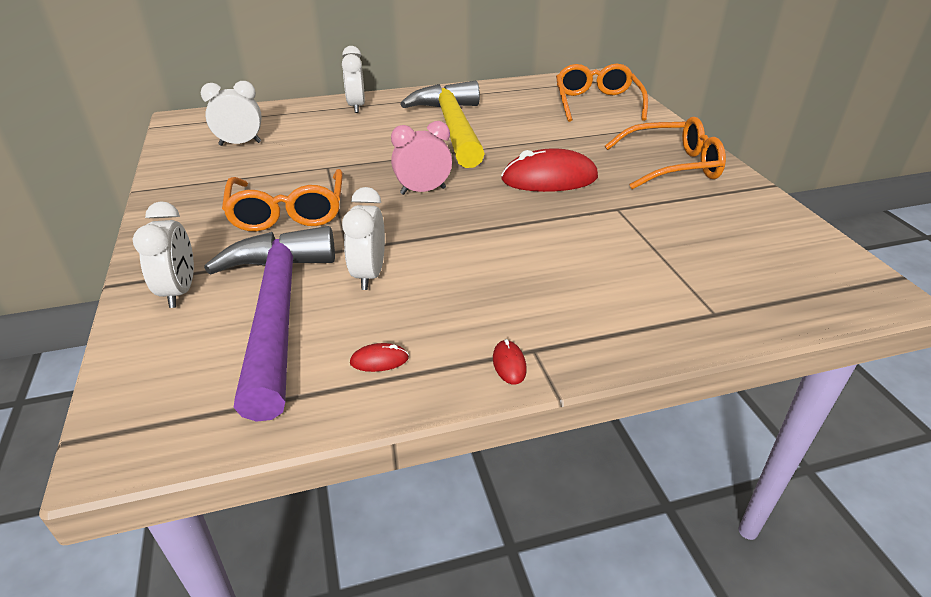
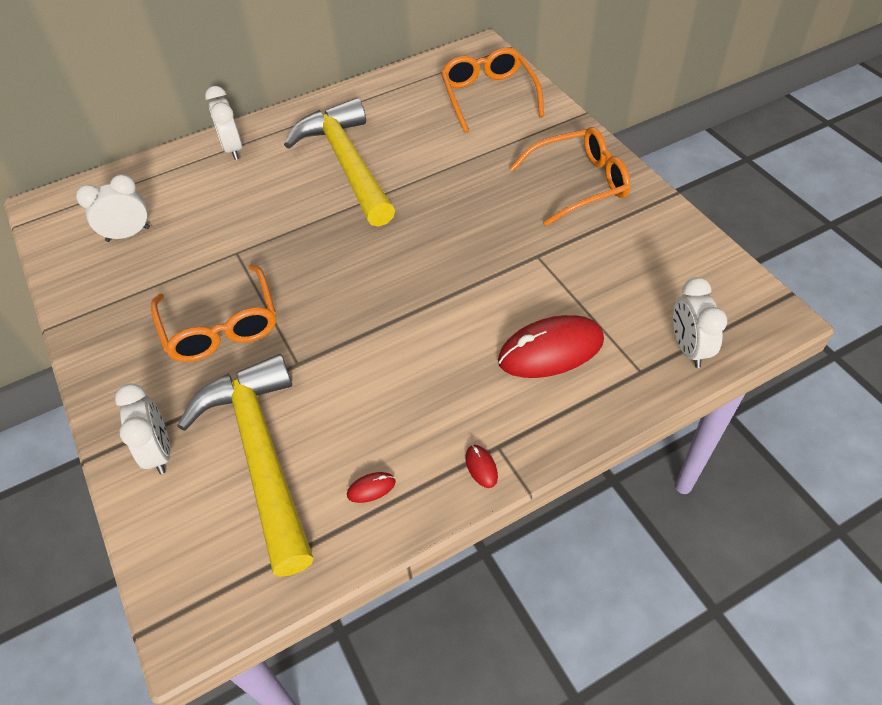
camera: 10 degrees left, 15 degrees up
(277, 312) = (261, 455): purple hammer -> yellow hammer
(369, 275) = (329, 392): white clock -> white clock (688, 348)
(423, 191) = (345, 269): pink clock -> none
(549, 179) = (465, 226): red mouse -> red mouse (551, 350)

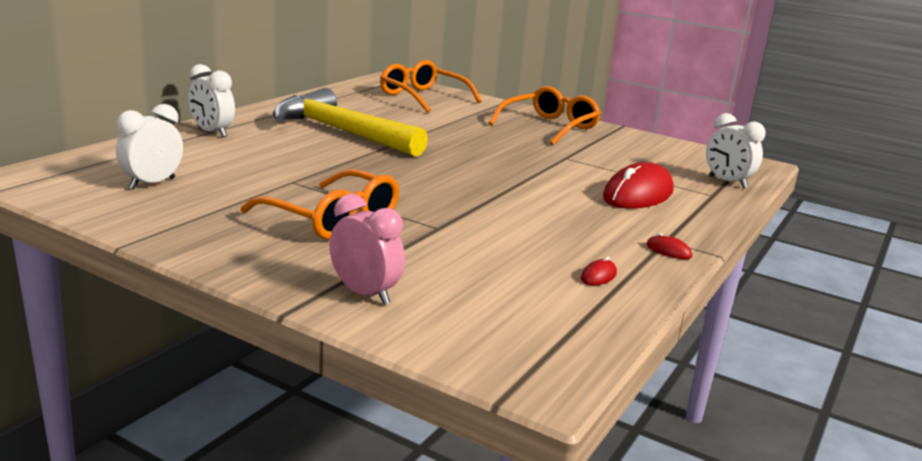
camera: 35 degrees left, 30 degrees down
(159, 452) = (365, 294): white clock -> pink clock
(261, 455) = (474, 277): yellow hammer -> none

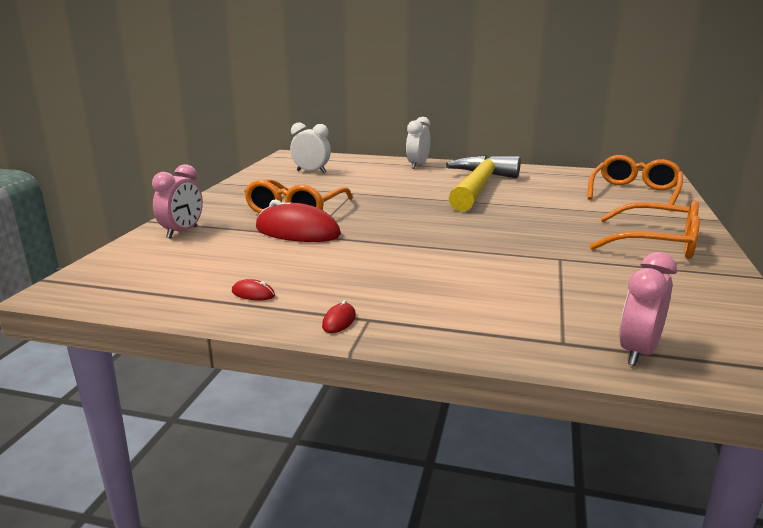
camera: 75 degrees right, 0 degrees up
(638, 194) = (494, 299): red mouse -> red mouse (297, 231)
(727, 182) = (638, 352): white clock -> pink clock

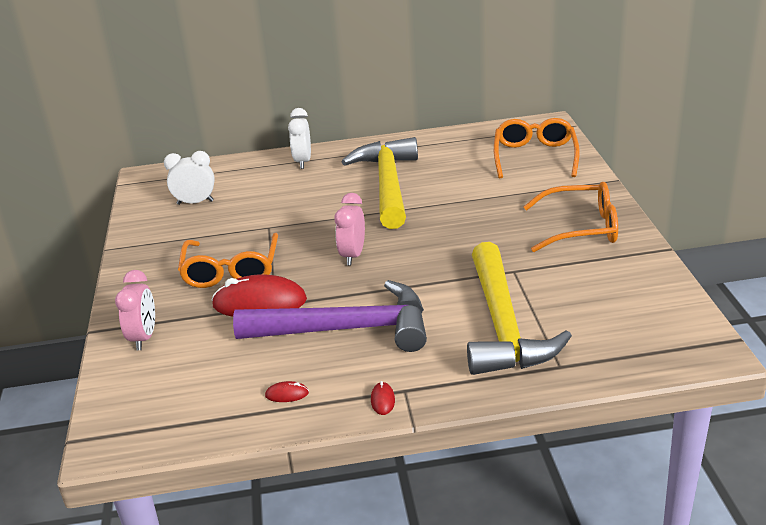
camera: 20 degrees left, 10 degrees up
(355, 263) = (346, 329): none -> purple hammer
(518, 294) = (503, 325): none -> yellow hammer
(638, 352) = (613, 359): pink clock -> pink clock (353, 255)

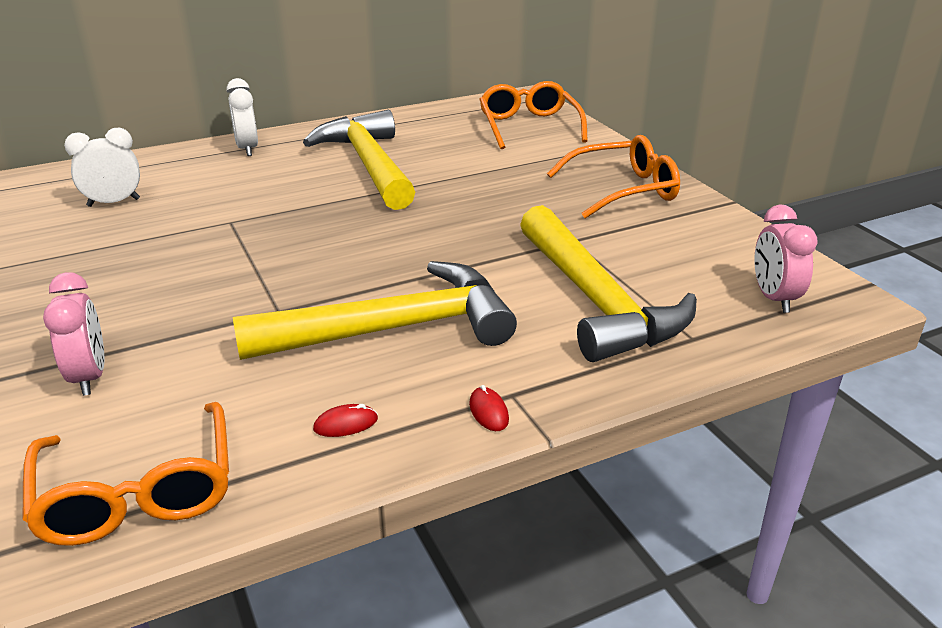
camera: 20 degrees left, 0 degrees up
(231, 271) = (196, 277): orange glasses -> orange glasses (137, 493)
(259, 303) = (254, 311): red mouse -> none
(346, 329) = (393, 329): purple hammer -> yellow hammer
(353, 255) = (361, 243): pink clock -> pink clock (774, 298)

